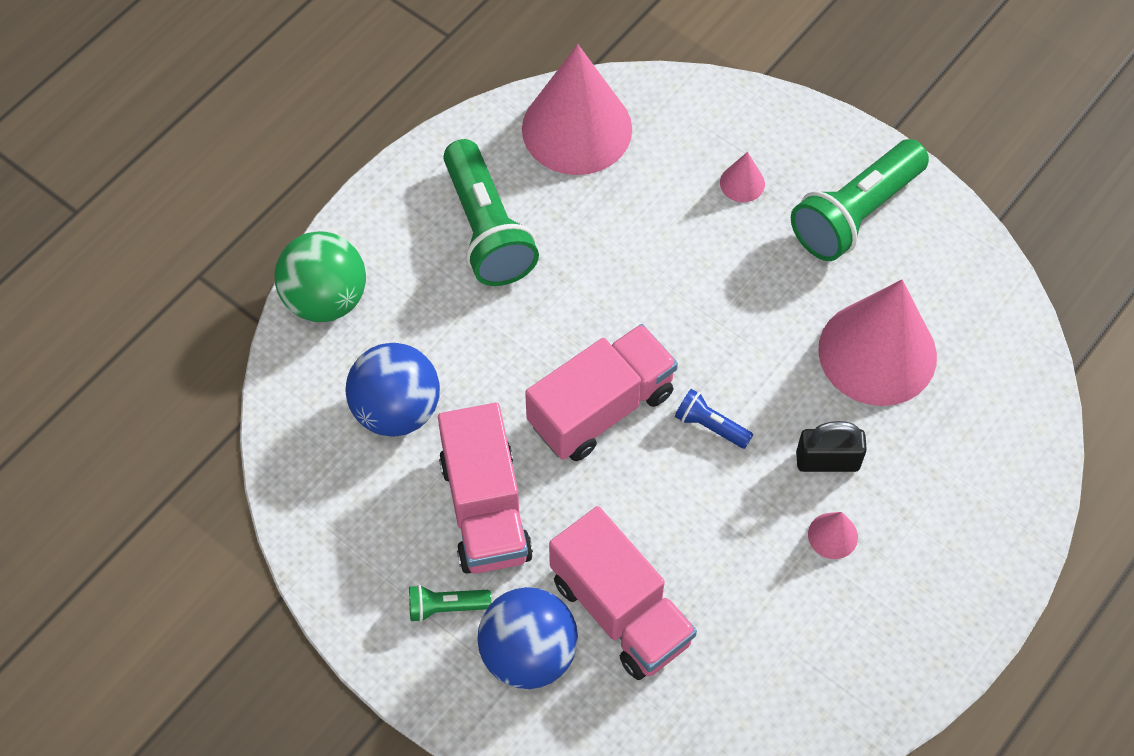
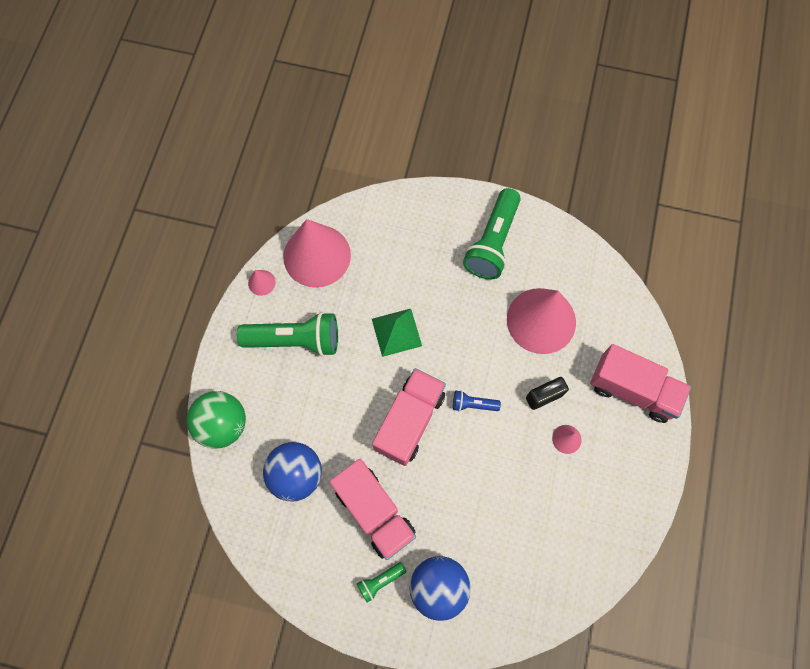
camera: 25 degrees left, 10 degrees up
(487, 229) = (295, 340): green flashlight -> green flashlight turned 45 degrees counterclockwise
(620, 610) = (476, 537): pink truck -> pink truck (632, 390)
(643, 279) = (396, 332): none -> green pyramid
(742, 183) = (423, 250): pink cone -> pink cone (261, 282)

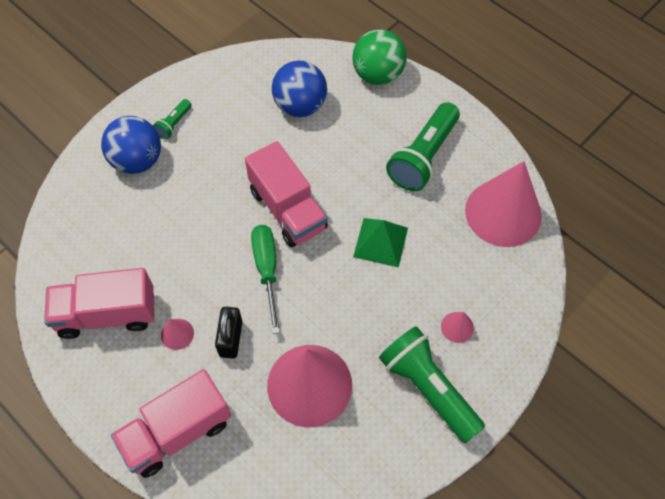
camera: 120 degrees right, 10 degrees down
(261, 282) = (498, 156): pink cone -> pink cone (457, 327)
(374, 511) = (230, 145): pink truck -> pink truck (107, 314)
(380, 581) = (174, 124): green flashlight -> green flashlight turned 150 degrees counterclockwise
(473, 404) = (267, 270): blue flashlight -> green screwdriver

